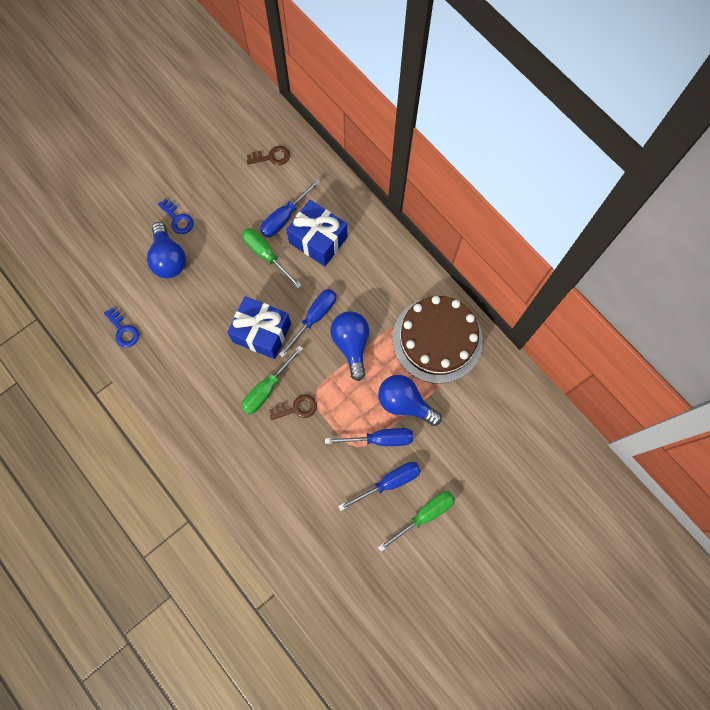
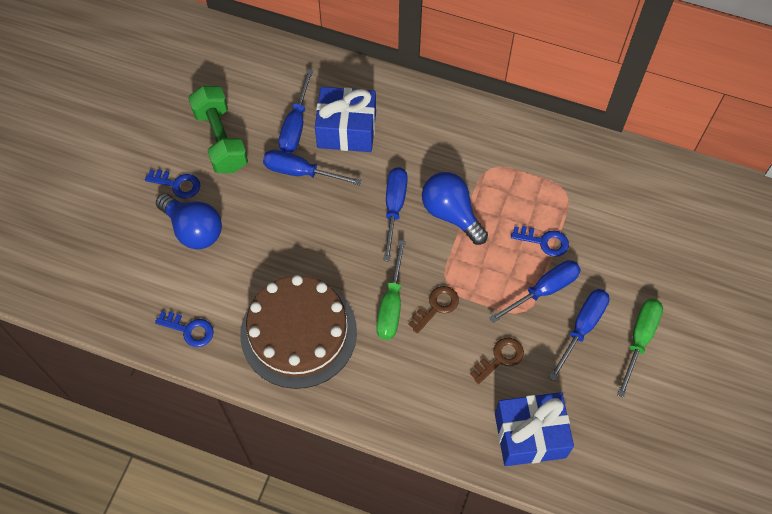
camera: 30 degrees left, 10 degrees down
(227, 201) = (221, 140): none -> green dumbbell
(262, 332) = (348, 251): blue gift -> blue gift (530, 435)
(266, 255) = (300, 172): green screwdriver -> blue screwdriver
(272, 157) = (242, 73): brown key -> brown key (500, 358)
(404, 403) = (544, 241): blue light bulb -> blue key
(437, 339) = (535, 163): brown cake -> brown cake (298, 332)

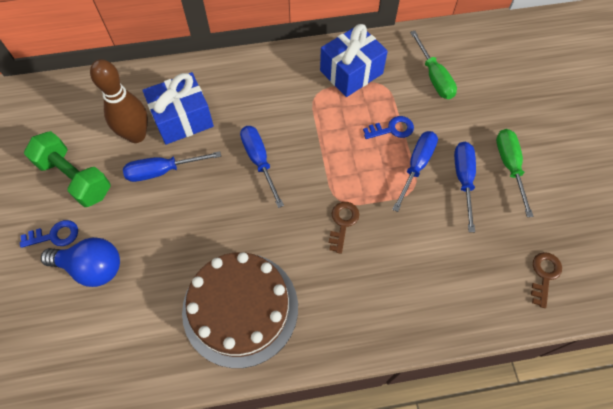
camera: 30 degrees left, 0 degrees up
(189, 330) = (138, 361): blue key -> none
(296, 125) = (136, 135): blue screwdriver -> brown bowling pin
(391, 305) = (305, 241): green screwdriver -> green screwdriver (434, 77)
(451, 213) = (307, 143): blue light bulb -> none
(500, 358) = (419, 237): brown key -> brown key (544, 275)
(530, 435) = (482, 287): blue gift -> blue gift (351, 72)

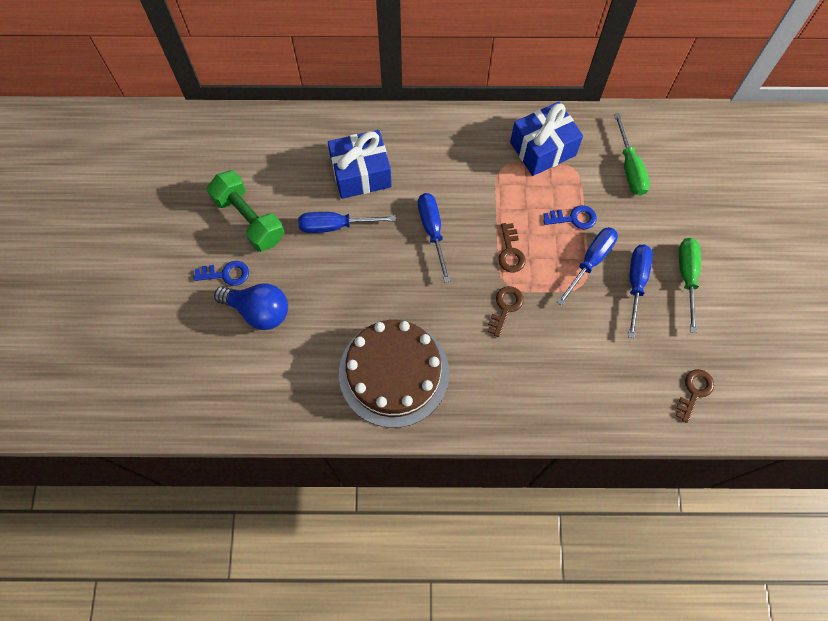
camera: 10 degrees right, 5 degrees up
(136, 135) = (313, 184): brown bowling pin -> none
(338, 169) = (510, 252): none -> brown key

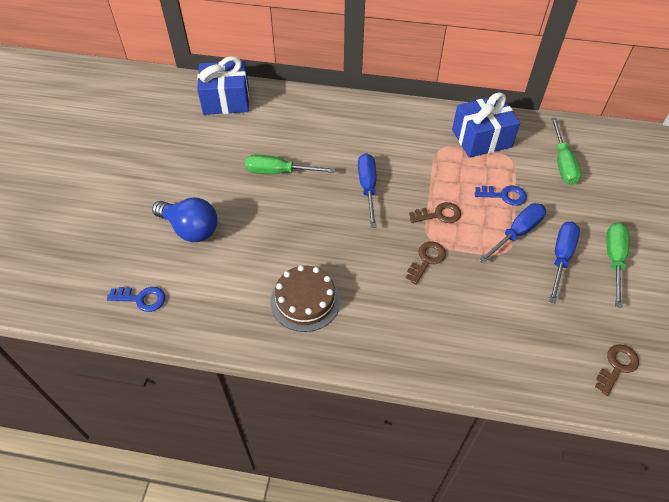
camera: 10 degrees right, 15 degrees down
(226, 274) = (170, 196): blue key -> blue key (141, 299)
(249, 219) = (204, 157): green dumbbell -> none
(335, 226) = (279, 172): blue screwdriver -> green screwdriver
(361, 174) = (312, 136): blue gift -> blue gift (226, 100)
(394, 373) = (305, 300): brown cake -> brown cake, size x0.63
(510, 252) = (439, 215): brown key -> brown key turned 105 degrees counterclockwise

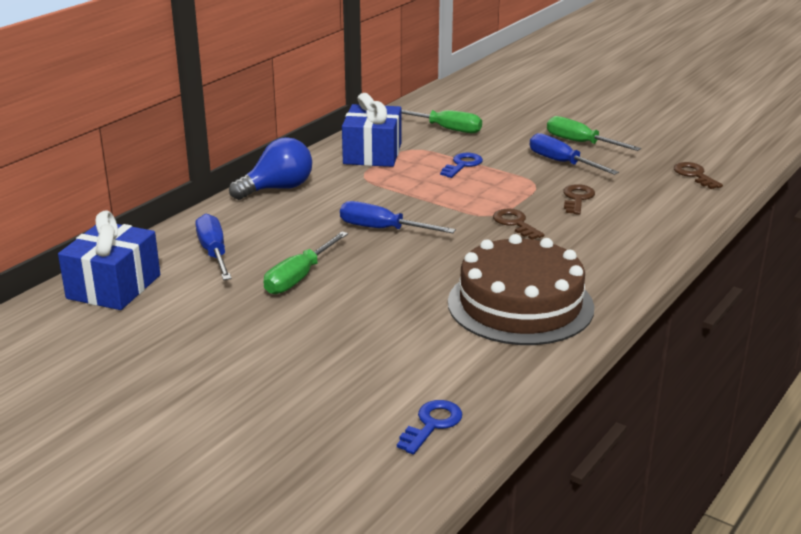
camera: 65 degrees left, 25 degrees down
(190, 229) = (338, 362): blue light bulb -> blue light bulb (277, 188)
(305, 300) = (520, 304): brown cake -> brown cake, size x1.59
(439, 215) = (459, 202): brown key -> brown key (577, 198)
(517, 233) = (516, 172): blue screwdriver -> blue screwdriver (214, 253)

